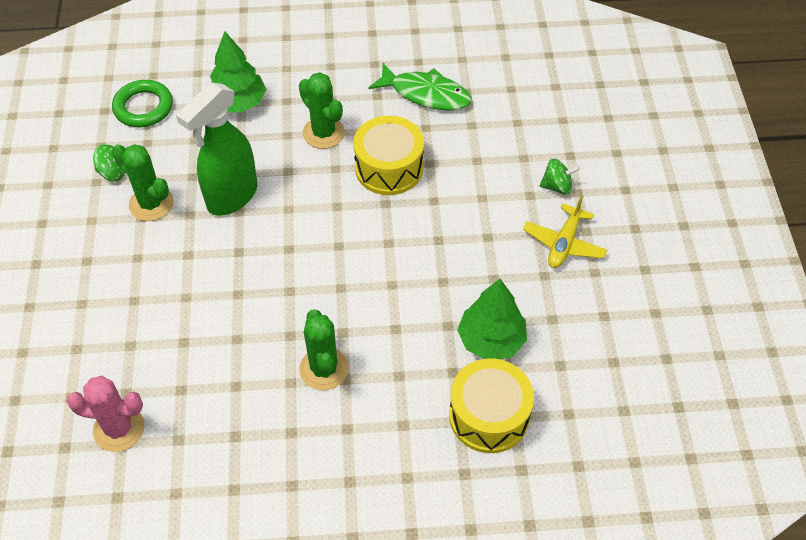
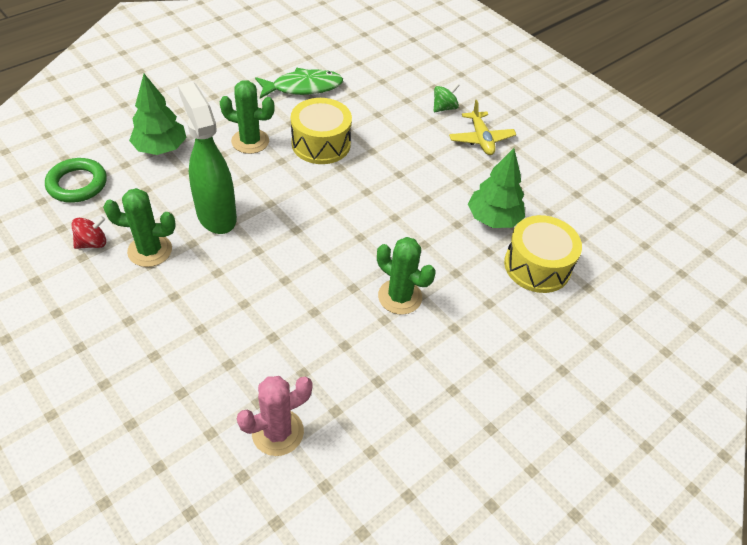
camera: 40 degrees left, 5 degrees down
(113, 172) = (92, 243): green spinning top -> red spinning top
(231, 197) = (216, 215): green spray bottle -> green spray bottle turned 150 degrees clockwise

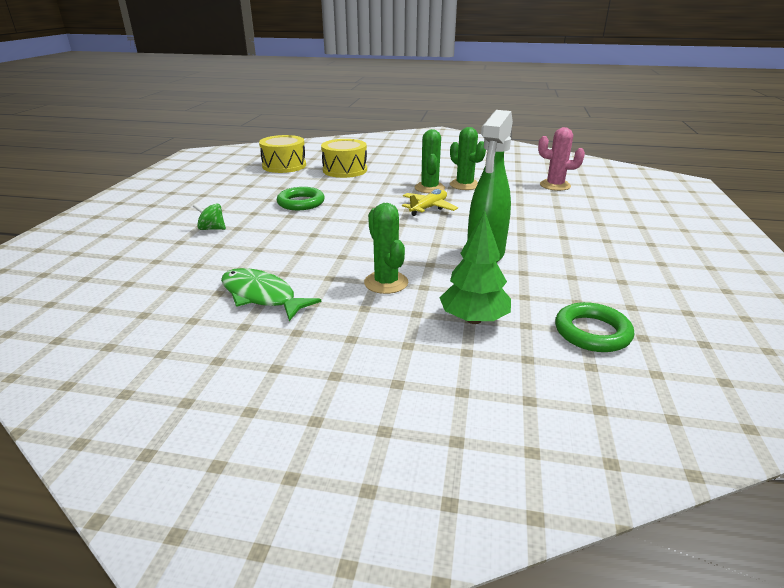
camera: 125 degrees left, 20 degrees down
(92, 243) = (606, 284): red spinning top -> none
(150, 250) = (560, 261): green cactus -> green cactus (464, 185)
(321, 144) = (337, 254): yellow drum -> yellow drum (284, 166)
(456, 178) = (301, 203): none -> green ring
(481, 139) = (240, 207): yellow plane -> yellow plane (428, 208)
(493, 219) = (324, 185): green tree -> none

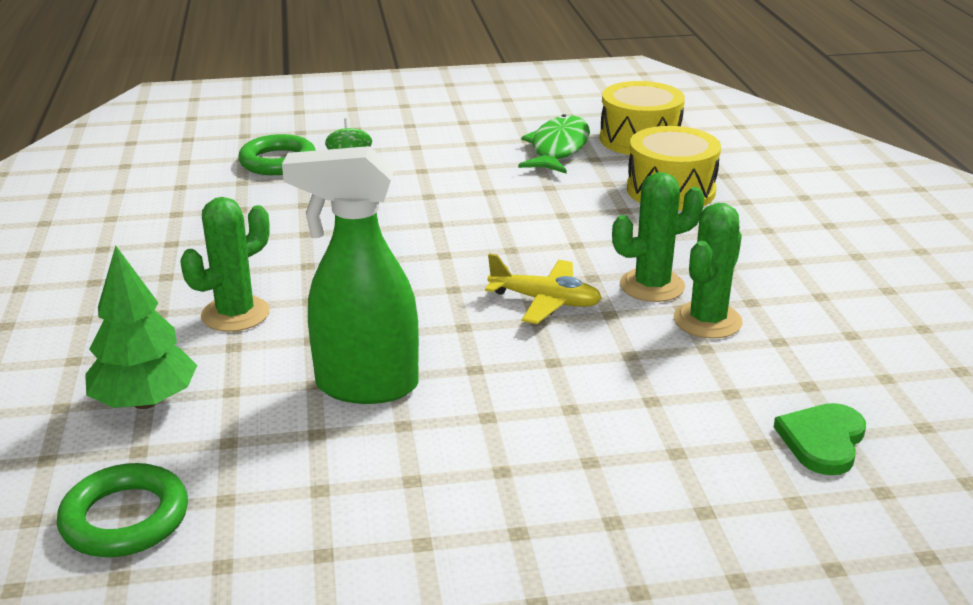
camera: 70 degrees right, 0 degrees up
(261, 296) = (173, 240): green fish -> green fish (558, 148)
(301, 203) = (484, 191): green ring -> green ring (278, 161)
(555, 185) = (822, 441): pink cactus -> green heart

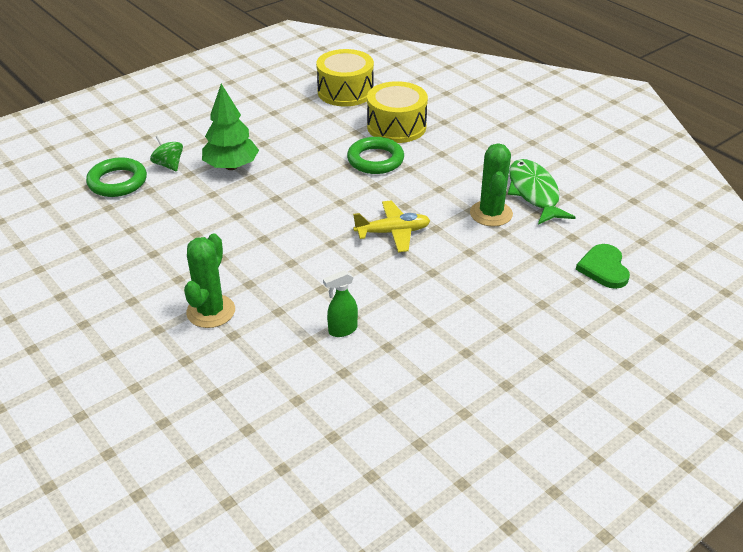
camera: 30 degrees left, 10 degrees up
(125, 518) = (286, 474): green ring -> green ring (375, 160)
(145, 401) = (216, 395): green tree -> green tree (231, 166)
(365, 386) = (342, 330): green spray bottle -> green spray bottle, size x0.45
(558, 148) = (300, 114): green fish -> green fish (534, 193)
(652, 286) = (442, 200): green cactus -> none

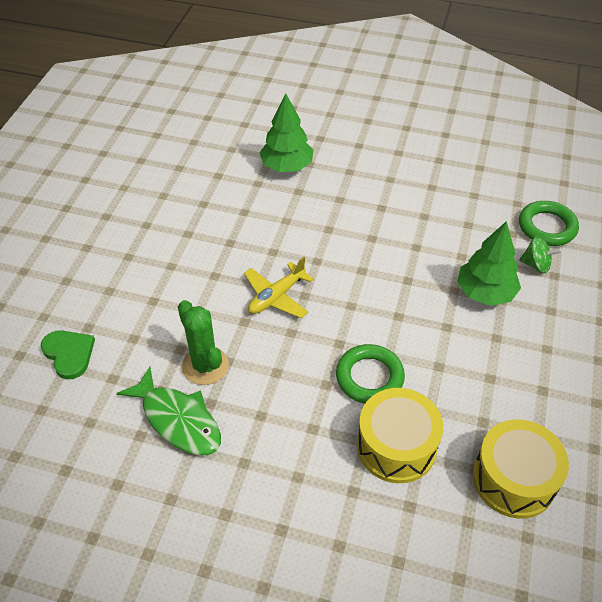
camera: 145 degrees right, 10 degrees up
(211, 311) = (341, 170): green cactus -> none
(260, 344) = (286, 166): none -> green tree
(342, 330) = (242, 199): green spray bottle -> none

